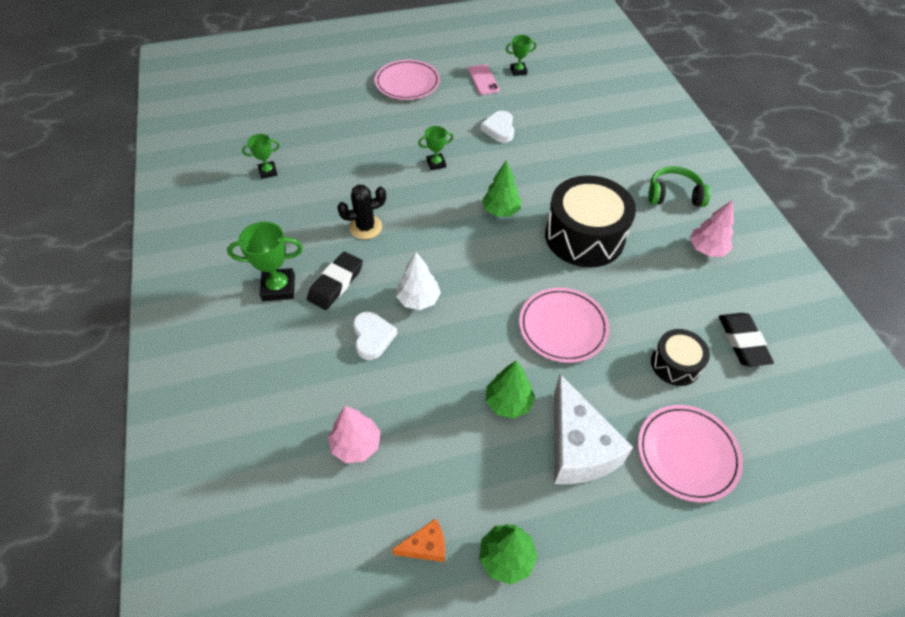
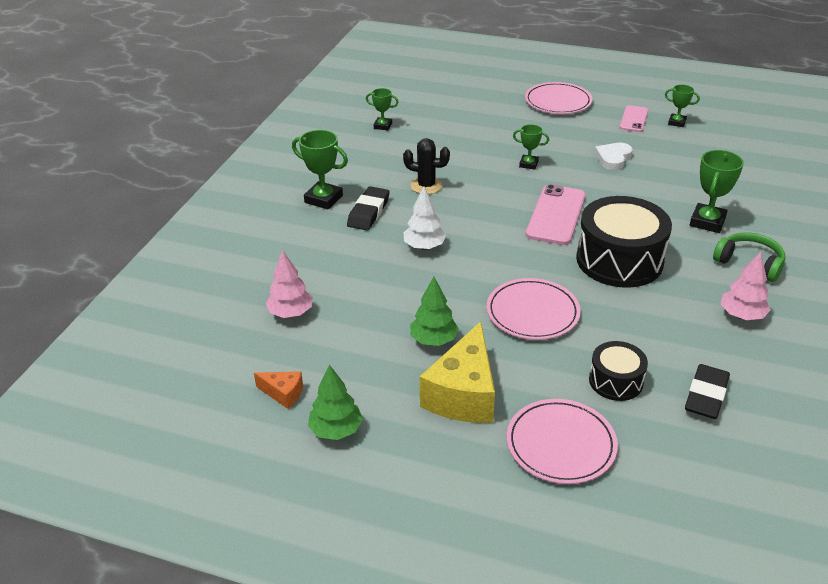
camera: 35 degrees right, 15 degrees down
(335, 283) = (368, 212): black eraser -> black eraser turned 45 degrees counterclockwise
(372, 337) = (365, 255): white heart -> none
(501, 211) = (556, 215): green tree -> pink phone
(577, 448) = (463, 394): white cheese -> yellow cheese
(616, 166) = (707, 222): none -> green trophy

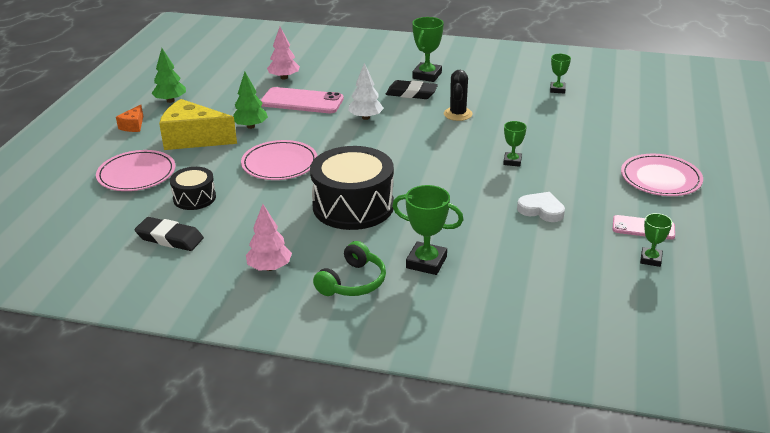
camera: 85 degrees right, 5 degrees down
(283, 393) = (206, 83): orange cheese -> orange cheese (133, 126)
(556, 215) = (423, 175): pink phone -> pink phone (302, 101)

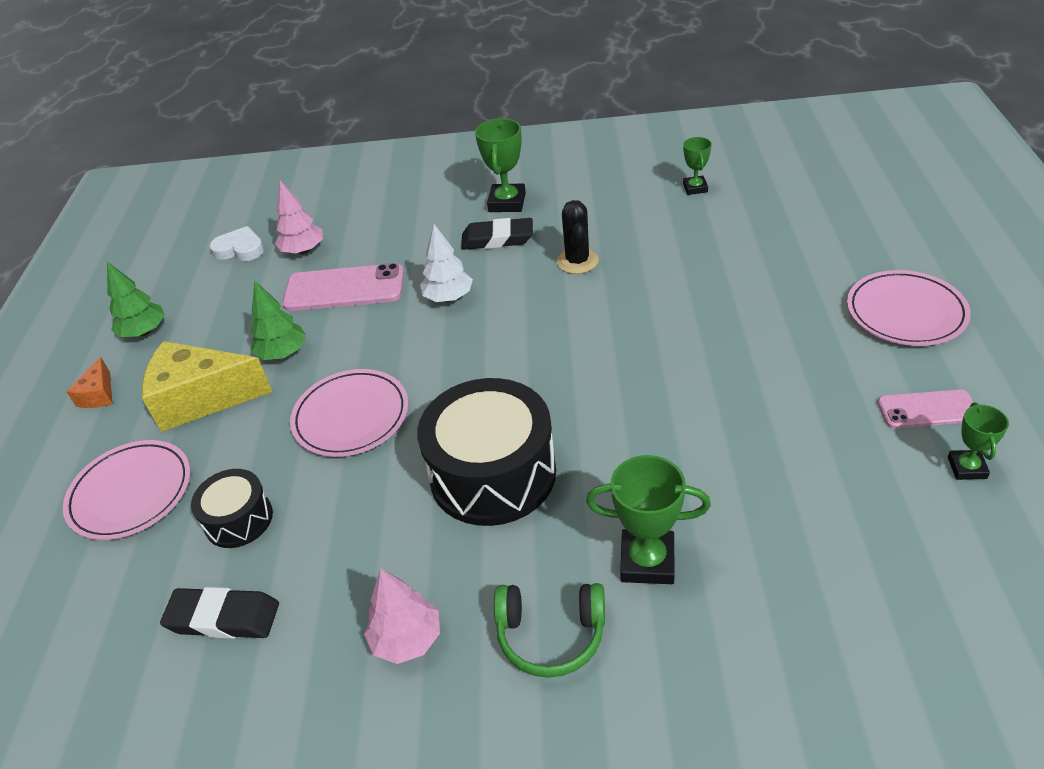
camera: 10 degrees left, 10 degrees up
(353, 282) = (551, 635): green headphones -> green headphones turned 75 degrees clockwise
(512, 161) = (689, 330): green trophy -> none
(541, 210) = (770, 412): white heart -> white heart (240, 249)

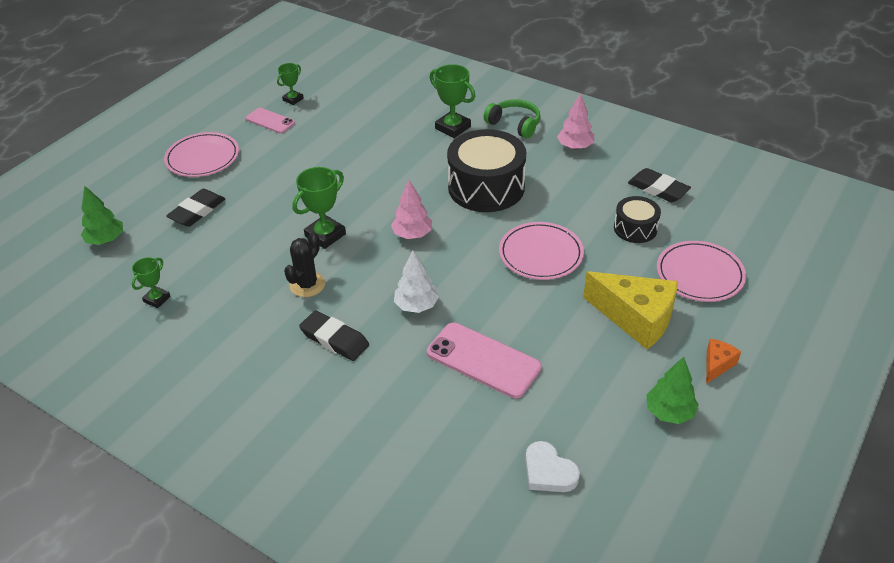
camera: 150 degrees left, 0 degrees up
(283, 353) = (562, 324): green tree -> green tree (106, 240)
(303, 250) = (491, 429): pink tree -> pink tree (412, 234)
(507, 202) = (288, 375): green trophy -> green trophy (325, 235)
(795, 260) = (197, 211): none -> black eraser

